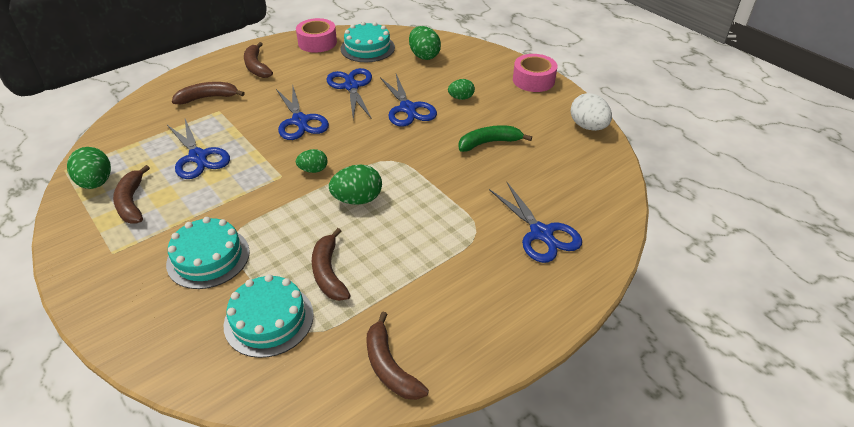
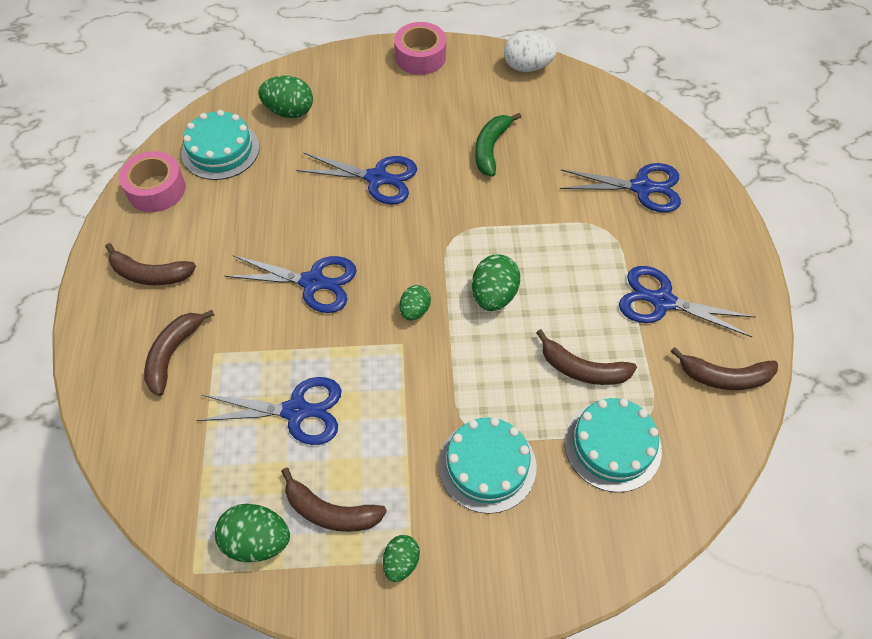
camera: 55 degrees left, 15 degrees up
(351, 86) = (287, 204): blue scissors -> blue scissors (662, 301)
(461, 98) = (398, 127): green egg -> green egg (401, 562)

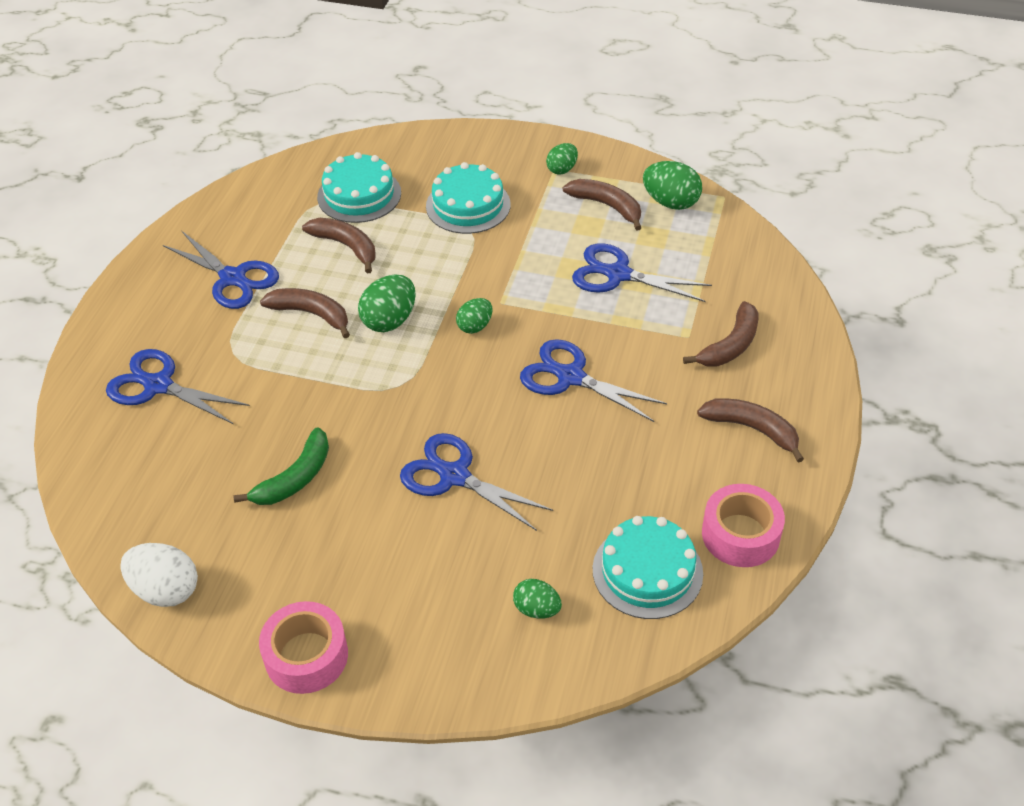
camera: 160 degrees left, 10 degrees down
(289, 111) = (537, 609): green egg -> green egg, size x0.62
(724, 377) = (230, 214): brown banana -> brown banana (311, 314)

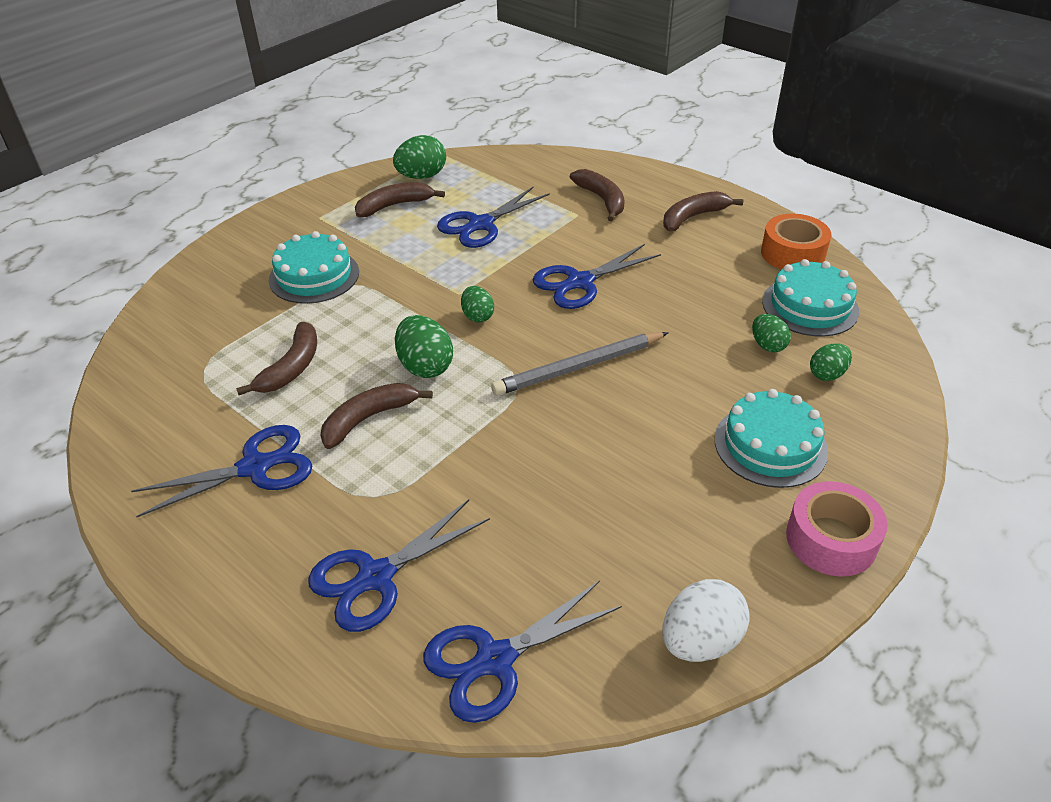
camera: 65 degrees left, 5 degrees down
(295, 478) = (595, 490): green banana -> none
(346, 246) = (291, 368): brown banana -> brown banana turned 135 degrees clockwise
(359, 195) = (223, 339): turquoise cake -> turquoise cake (770, 445)
(443, 418) = (579, 367): none -> grey pencil
(454, 476) = (654, 380): blue scissors -> blue scissors (495, 660)
(562, 169) = (324, 213): green egg -> green egg (767, 345)
(740, 534) = (793, 254): pink tape -> orange tape

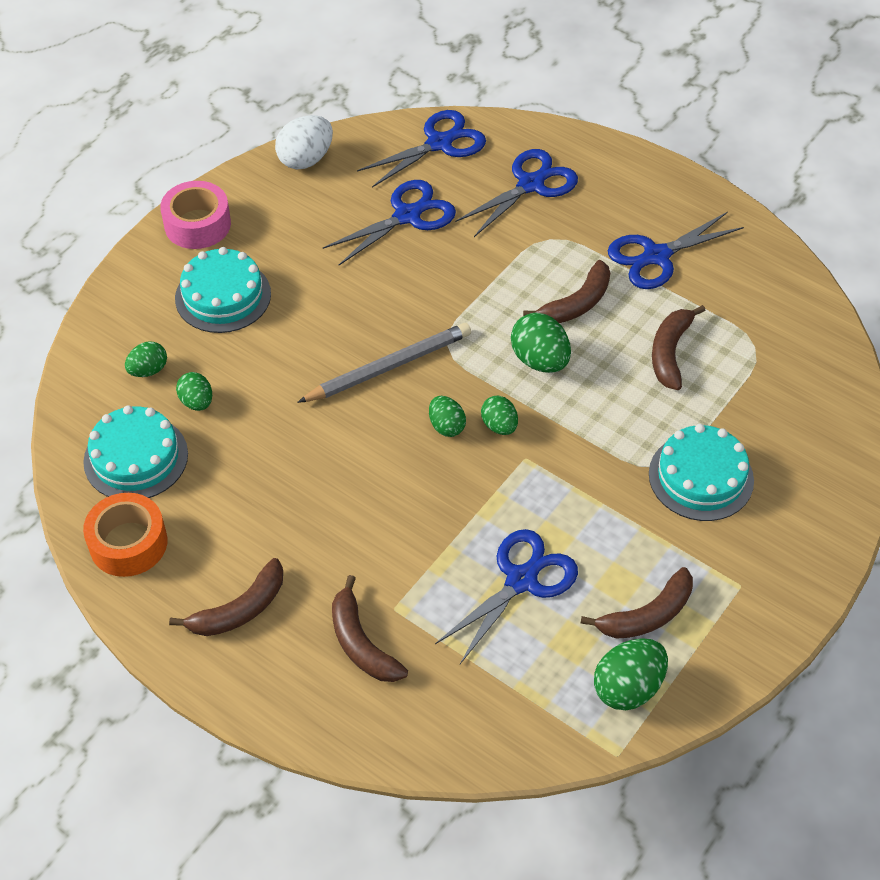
camera: 175 degrees right, 10 degrees up
(526, 318) = (446, 426): none -> green egg
(580, 282) = (389, 481): blue scissors -> blue scissors (407, 215)

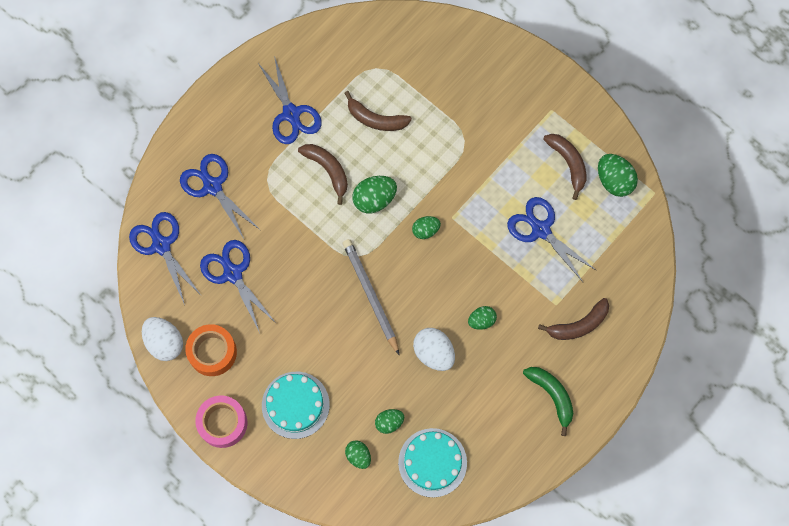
camera: 85 degrees left, 20 degrees up
(128, 543) = (499, 465): orange tape -> orange tape (212, 352)
(239, 609) = (552, 396): brown banana -> green banana
(304, 448) = (434, 353): none -> white egg
(446, 426) = (423, 263): green egg -> green egg (481, 320)
(701, 477) = (474, 118): turquoise cake -> none

